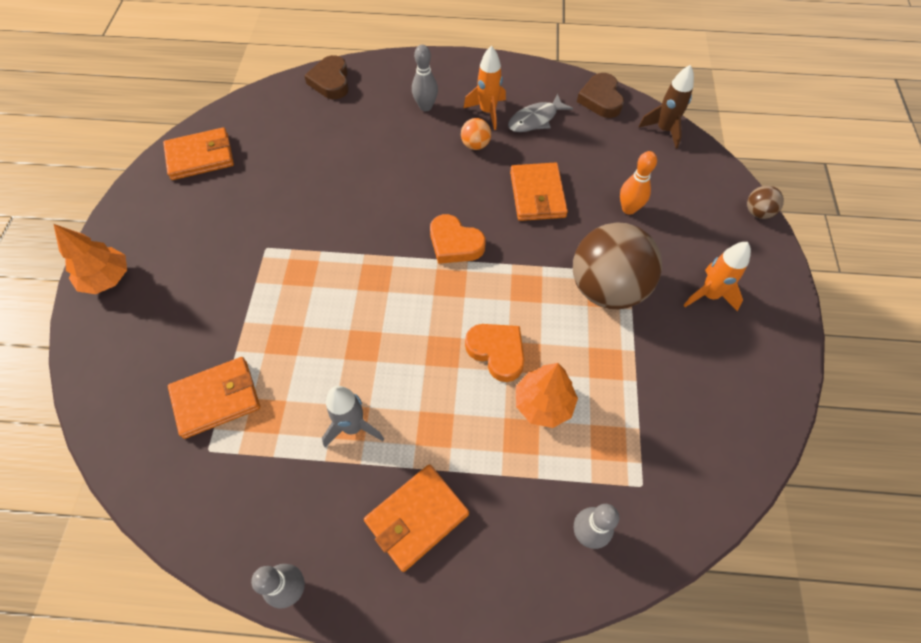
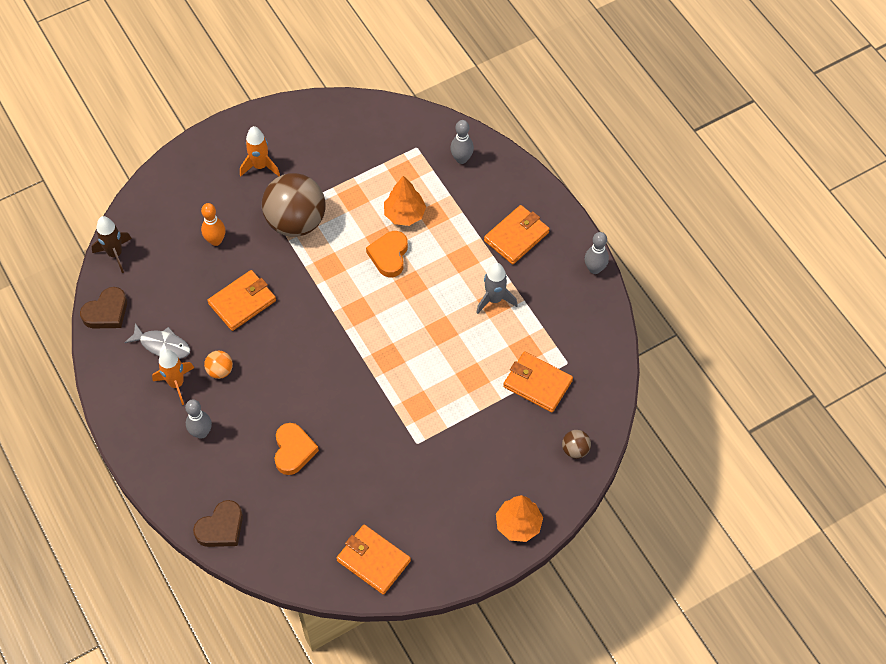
camera: 125 degrees left, 0 degrees up
(417, 518) = (516, 236): orange wallet -> orange wallet turned 60 degrees counterclockwise
(455, 243) = (324, 327): orange heart -> orange heart (293, 450)
(757, 212) = (165, 166): brown ball -> brown ball (575, 450)

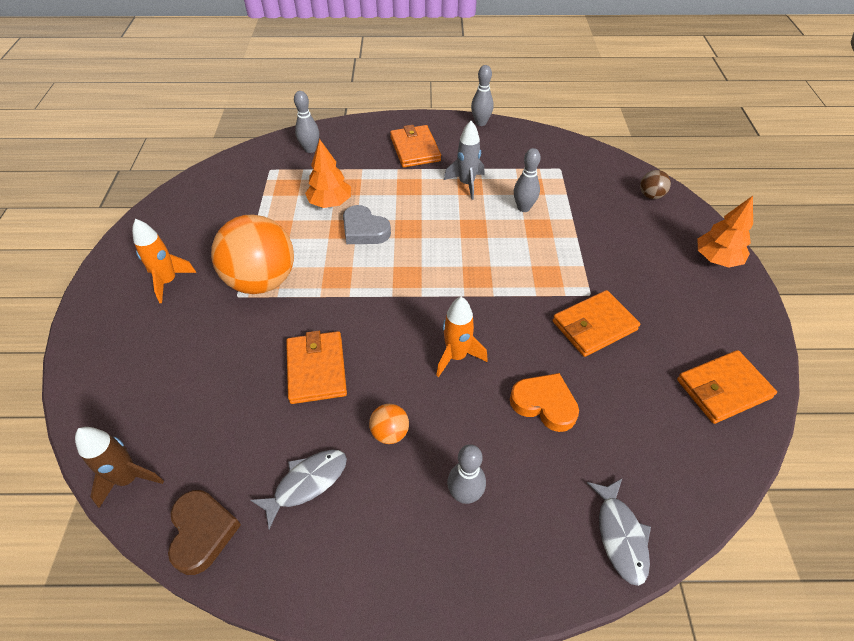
camera: 60 degrees left, 10 degrees down
(176, 384) = (374, 492): orange rocket -> orange rocket (456, 356)
(216, 240) = (216, 360): orange bowling pin -> none
(221, 528) = (620, 535): brown heart -> grey fish
(296, 222) = (262, 281): brown ball -> orange ball
(389, 256) = (364, 230): orange heart -> grey heart
(491, 356) = (523, 208): none -> grey bowling pin
(537, 383) = (570, 192): orange wallet -> orange wallet (594, 326)

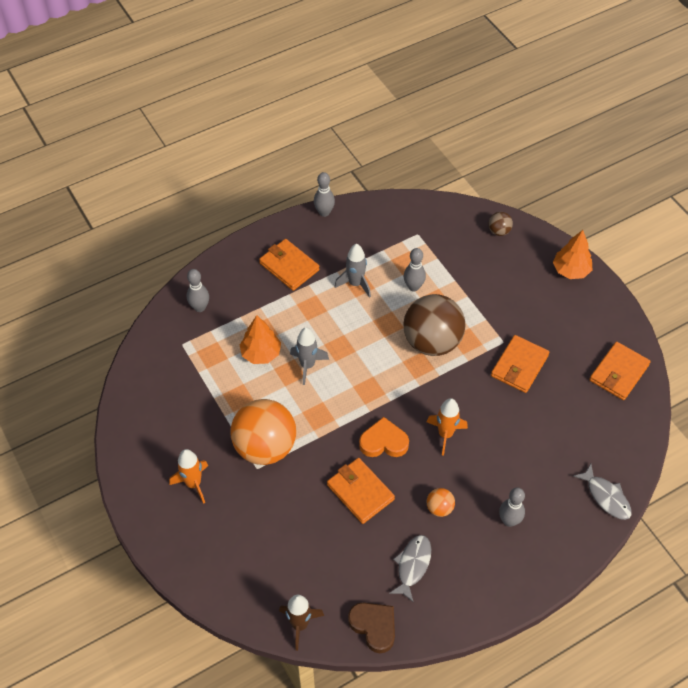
camera: 30 degrees left, 5 degrees up
(364, 230) = (307, 365): grey heart -> grey rocket
(508, 262) = (432, 342): none -> brown ball
(544, 404) = (520, 439): orange heart -> orange heart (383, 442)

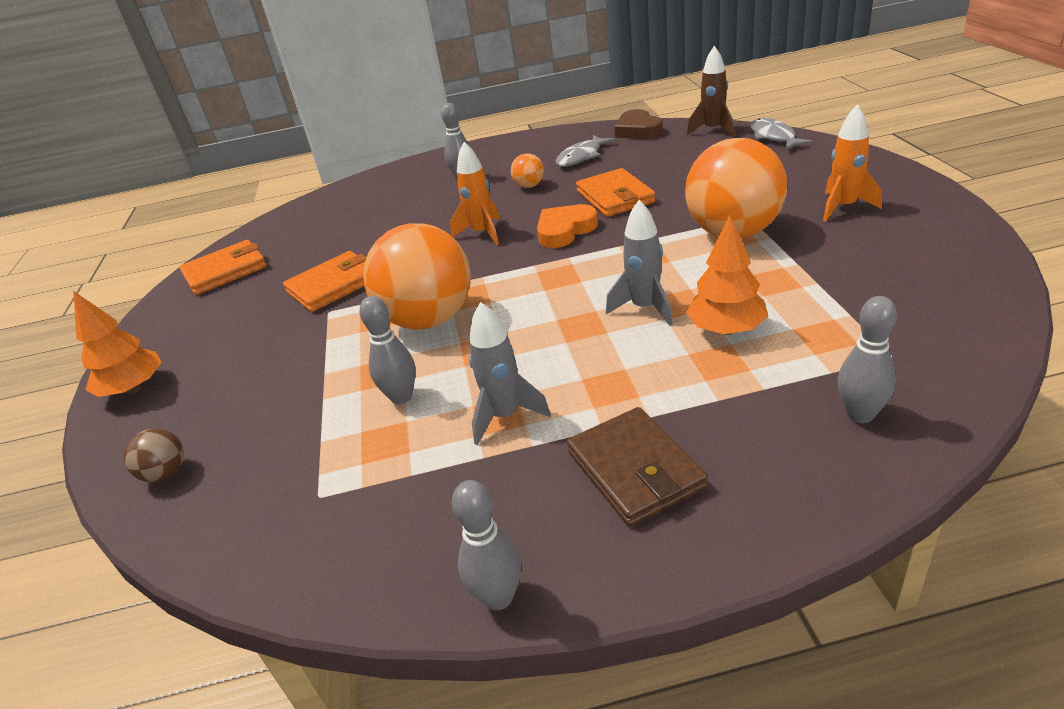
camera: 155 degrees left, 20 degrees down
(289, 266) = (635, 470): orange wallet -> brown wallet
(383, 442) = (565, 230): orange heart -> orange heart turned 120 degrees clockwise
(432, 342) = (429, 320): brown ball -> orange ball
(606, 496) = (354, 189): grey fish -> grey fish (774, 137)

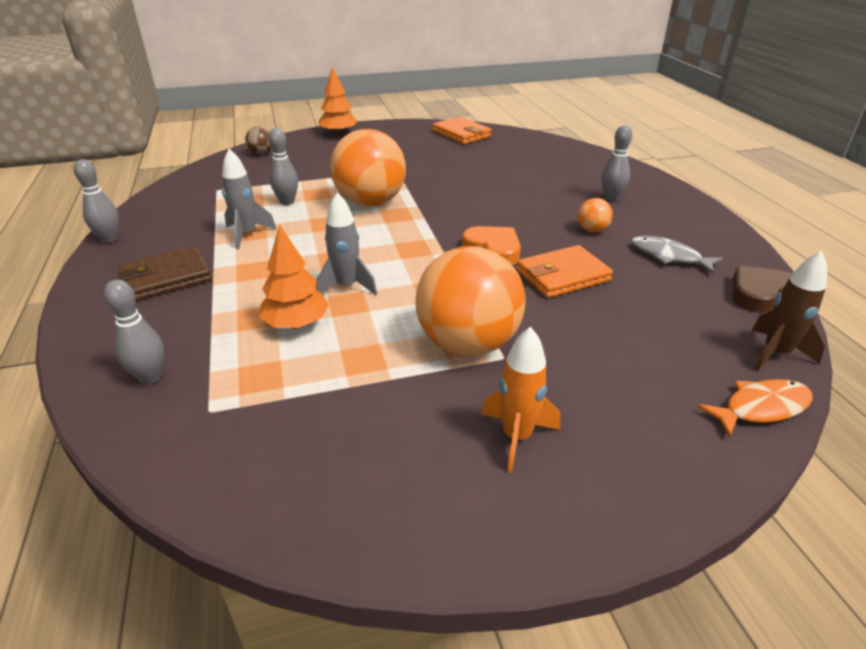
camera: 80 degrees right, 0 degrees up
(333, 285) = (430, 168): orange wallet -> none
(482, 233) = (497, 213): orange rocket -> none
(774, 137) = (761, 408): grey fish -> orange fish

